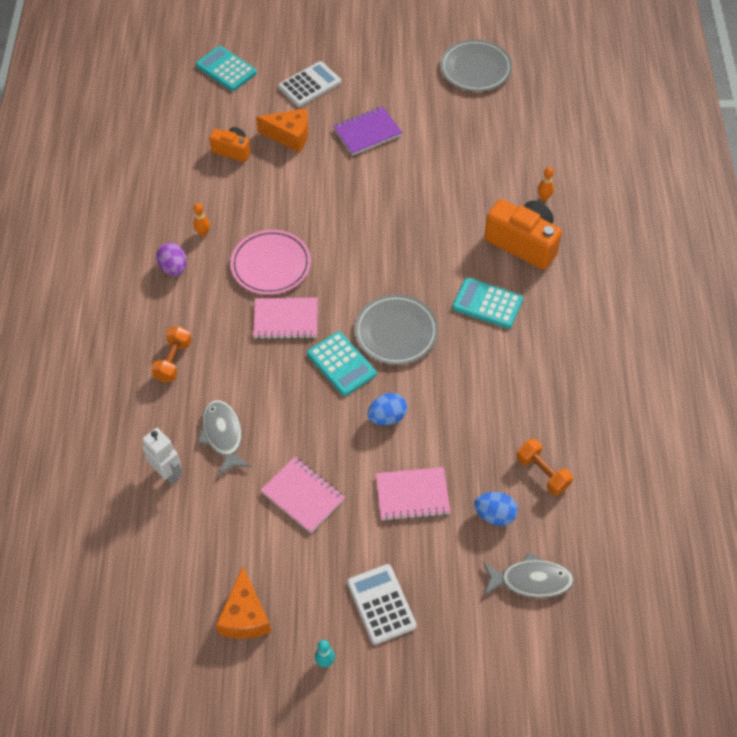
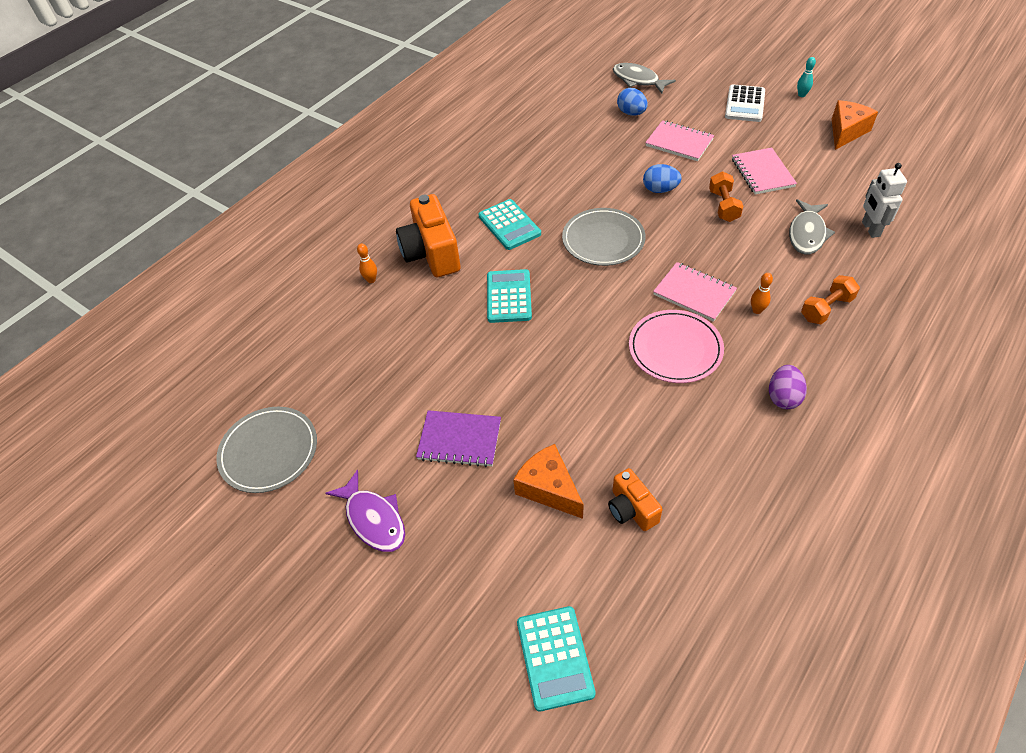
camera: 140 degrees left, 5 degrees down
(203, 233) = (729, 419): orange bowling pin -> orange bowling pin (757, 310)
(310, 85) = (467, 551): white calculator -> none
(341, 364) = (669, 238): turquoise calculator -> turquoise calculator (509, 296)
(376, 72) = (373, 519): none -> purple fish
(542, 473) = (578, 119): orange dumbbell -> orange dumbbell (723, 206)

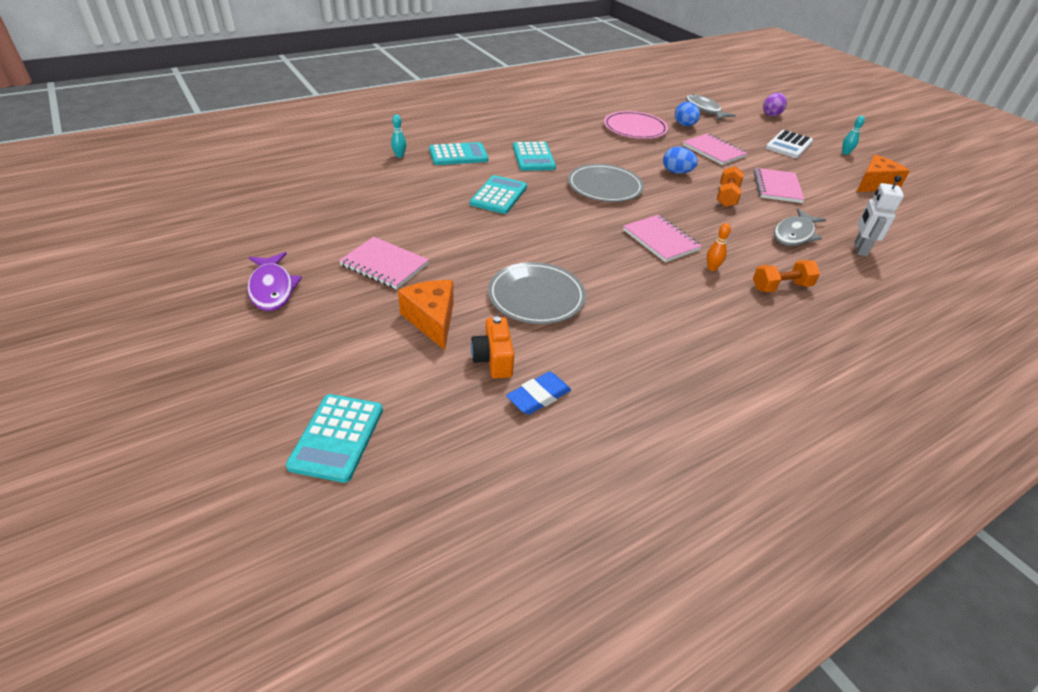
camera: 15 degrees right, 10 degrees down
(269, 451) = (234, 223): grey plate -> grey plate (536, 296)
(371, 280) = (399, 156): orange bowling pin -> turquoise bowling pin
(431, 253) = (458, 155): orange camera -> turquoise calculator
(459, 440) = (384, 265): purple notebook -> pink notebook
(675, 349) = (617, 269): pink plate -> pink plate (635, 128)
(693, 532) = (539, 396): none -> blue eraser
(783, 397) = (696, 332): purple egg -> purple egg (771, 115)

